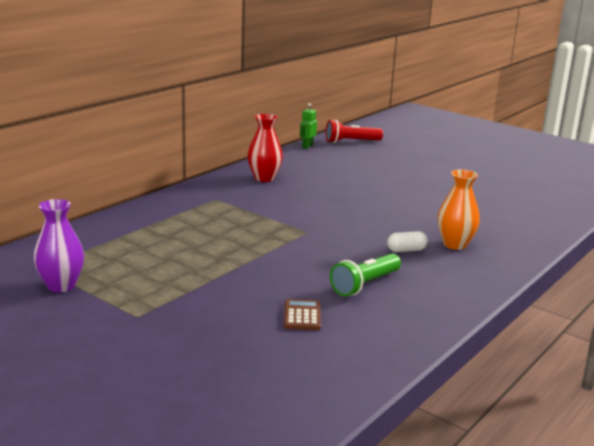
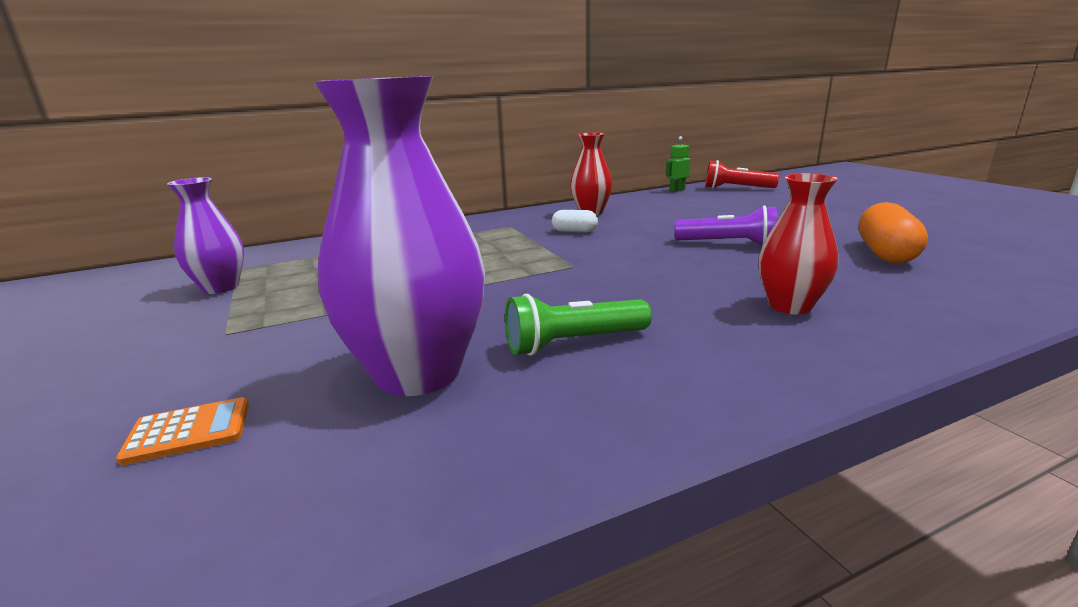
camera: 30 degrees right, 0 degrees up
(223, 366) = (188, 431): none -> orange calculator
(302, 315) = (418, 373): brown calculator -> purple vase
(388, 201) = (728, 244): none -> purple flashlight
(406, 250) = (695, 304): white capsule -> white capsule (574, 231)
(455, 244) = (790, 306): orange vase -> red vase
(481, 200) = (885, 254): none -> orange capsule

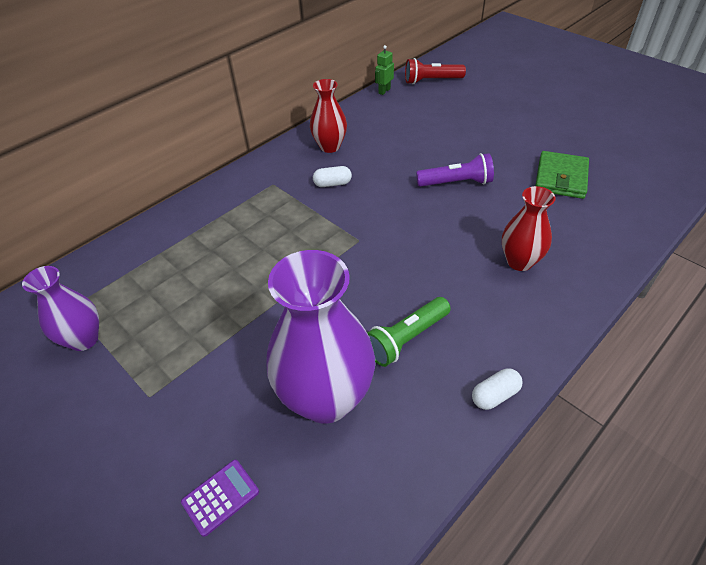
camera: 20 degrees left, 25 degrees up
(188, 431) = (220, 497): orange calculator -> purple calculator
(677, 421) = (495, 395): none -> white capsule
(885, 254) = (561, 178): orange capsule -> green wallet

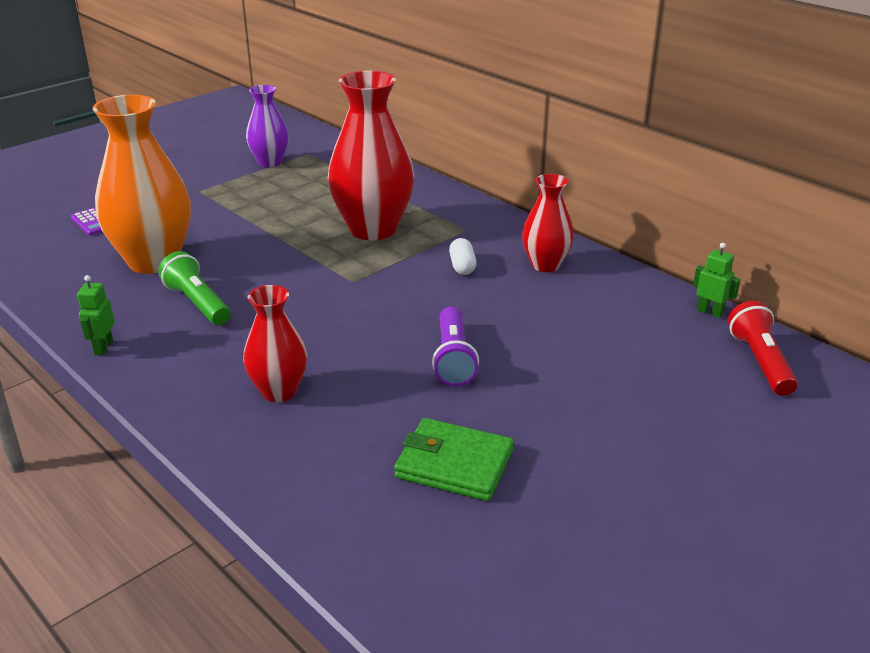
camera: 90 degrees right, 15 degrees down
(266, 237) = (373, 229): none -> red vase
(326, 398) = (153, 261): purple vase -> orange vase
(495, 395) = (103, 347): white capsule -> green robot

